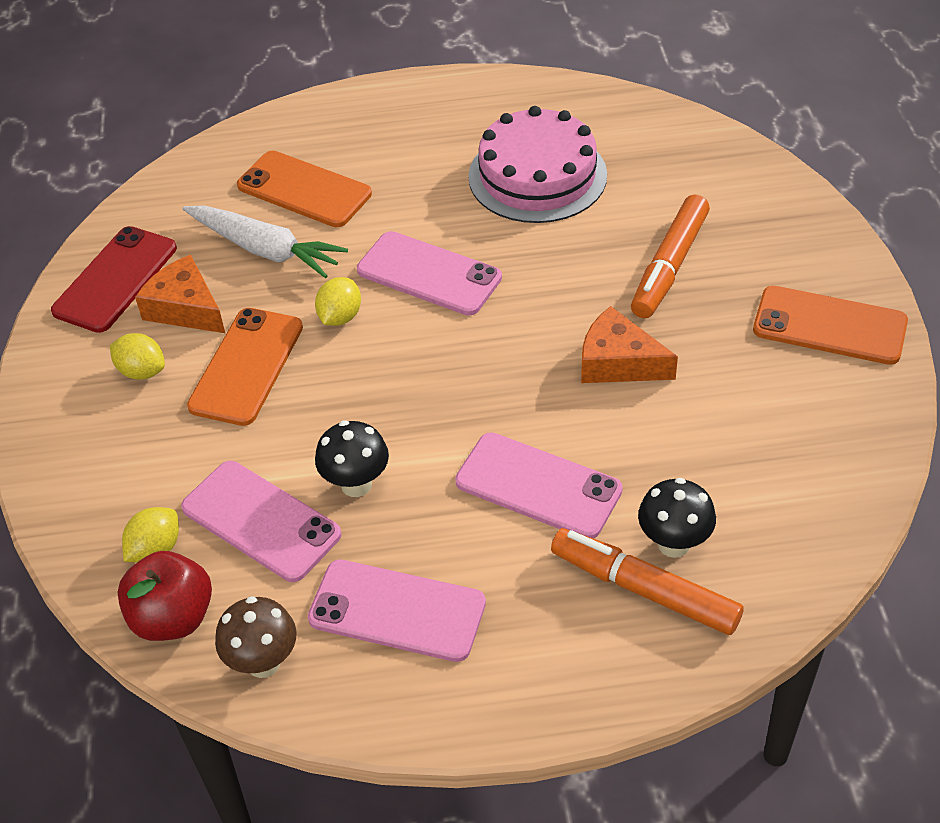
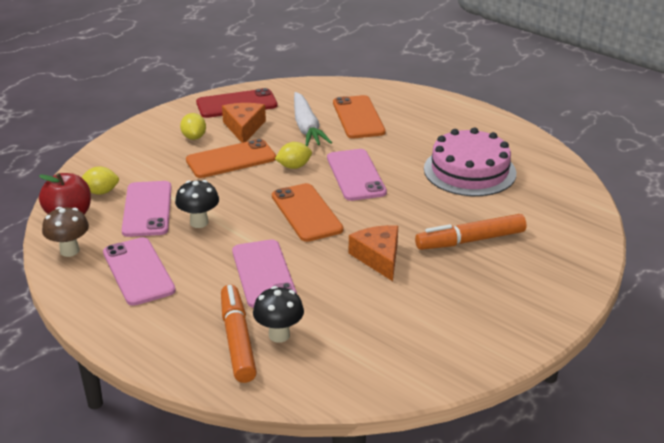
camera: 45 degrees right, 15 degrees down
(829, 326) = (509, 315): orange phone -> orange phone (306, 213)

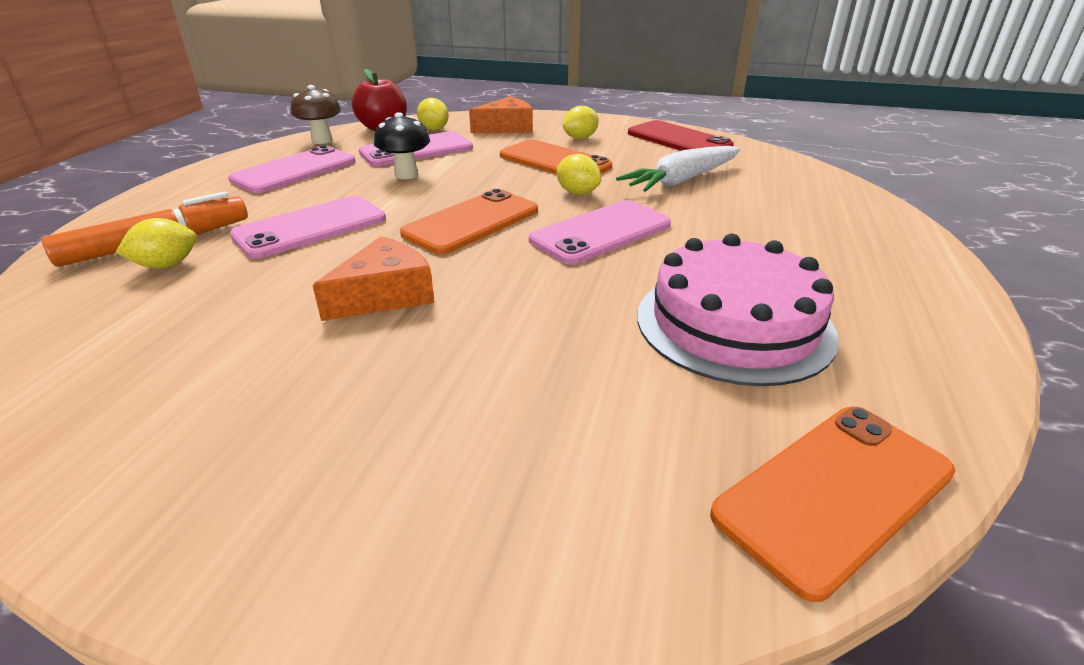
camera: 65 degrees right, 0 degrees up
(244, 128) = (632, 153): orange cheese -> orange cheese (506, 127)
(279, 335) = (166, 265): black mushroom -> yellow lemon
(358, 117) = (759, 203): orange phone -> orange phone (834, 493)
(470, 240) = (491, 374): orange marker -> none

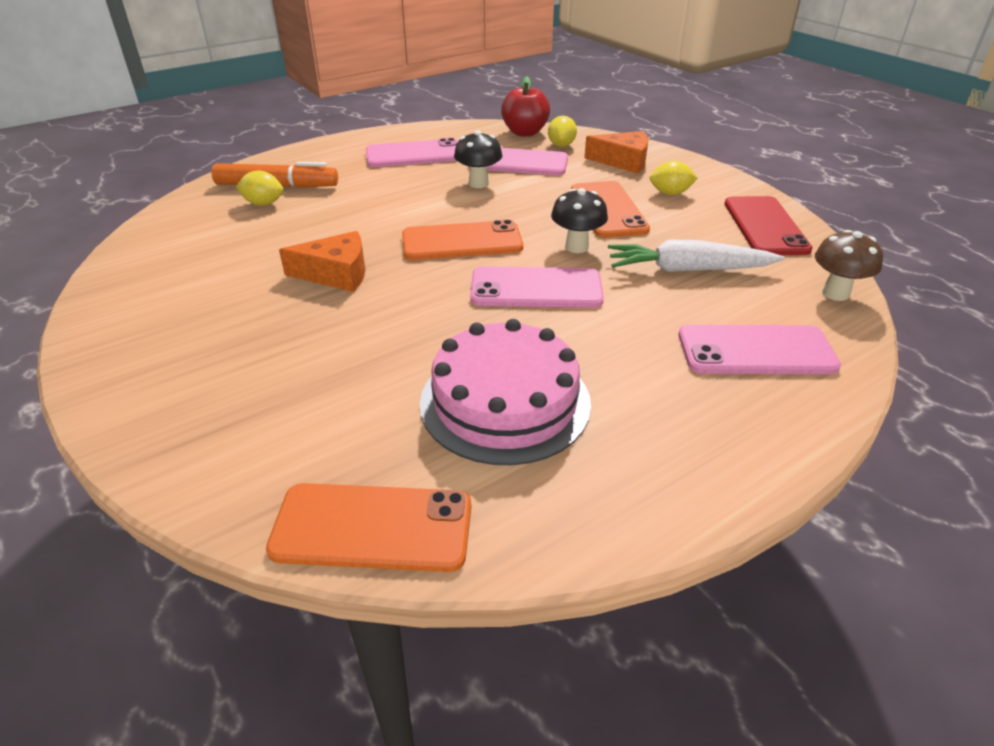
camera: 40 degrees right, 5 degrees up
(310, 227) = (363, 206): pink phone -> pink phone (756, 351)
(322, 140) = (466, 132): brown mushroom -> brown mushroom (835, 293)
(577, 193) = (576, 247): yellow lemon -> black mushroom

